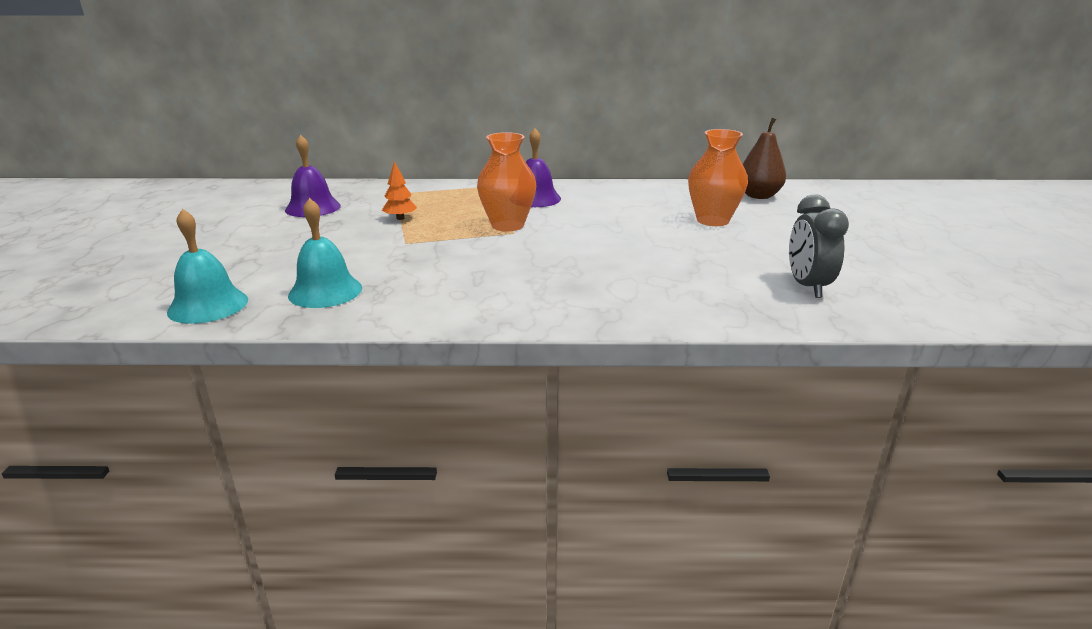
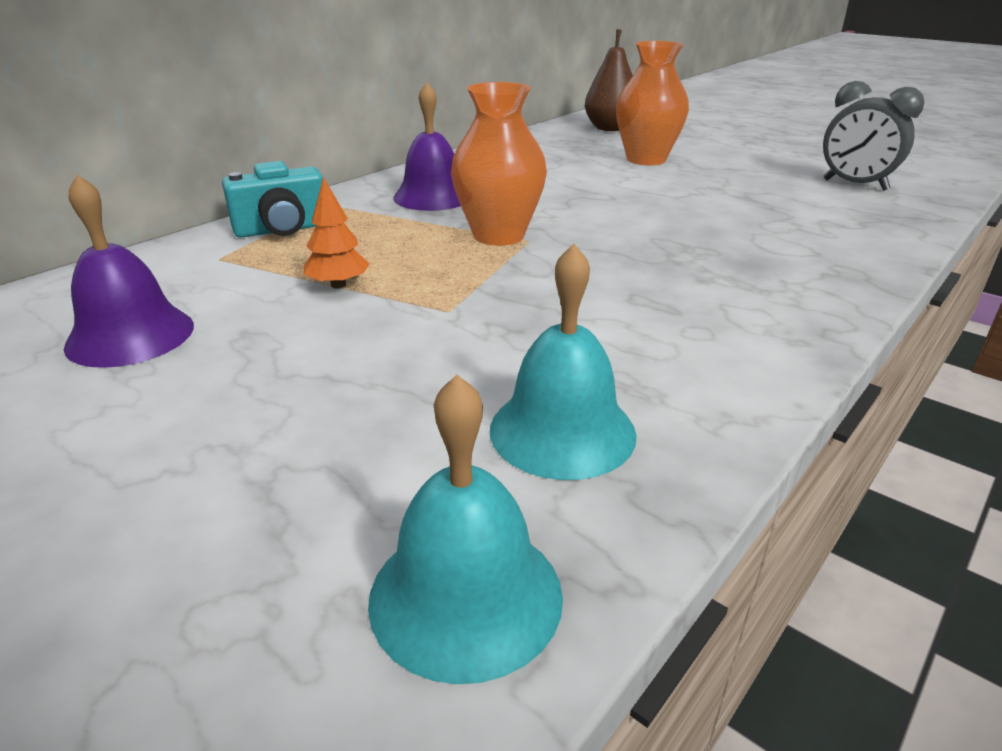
camera: 50 degrees left, 5 degrees up
(441, 190) = (282, 230): none -> turquoise camera

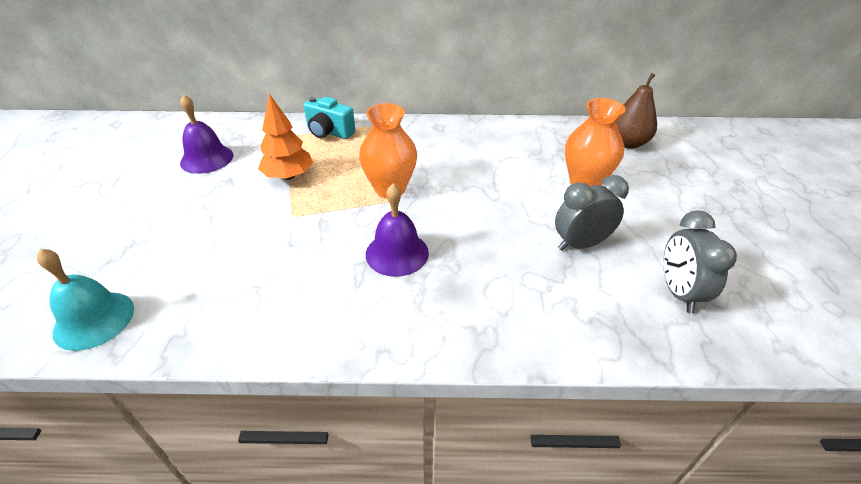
camera: 50 degrees right, 10 degrees up
(338, 285) = (288, 176): orange tree -> orange tree, size x1.59
(433, 197) = (417, 146): purple bell -> purple bell (397, 253)
(562, 431) = (210, 296): turquoise bell -> none
(743, 191) = (580, 244): none -> grey clock

